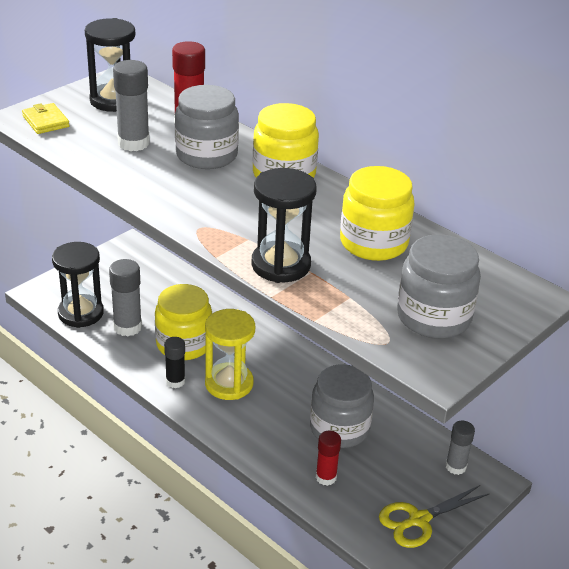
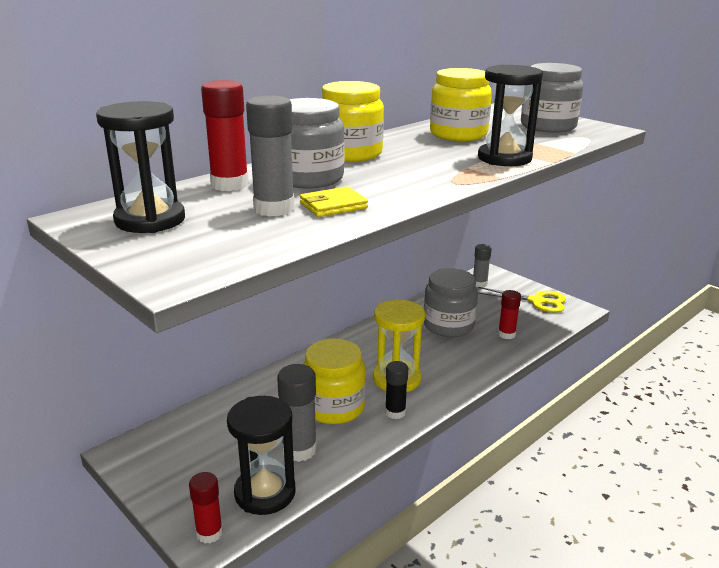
camera: 85 degrees left, 10 degrees down
(45, 121) = (194, 259): yellow wallet -> yellow wallet (333, 206)
(45, 292) = (209, 533): none -> red glue stick
(418, 520) = (536, 301): yellow scissors -> yellow scissors turned 45 degrees counterclockwise

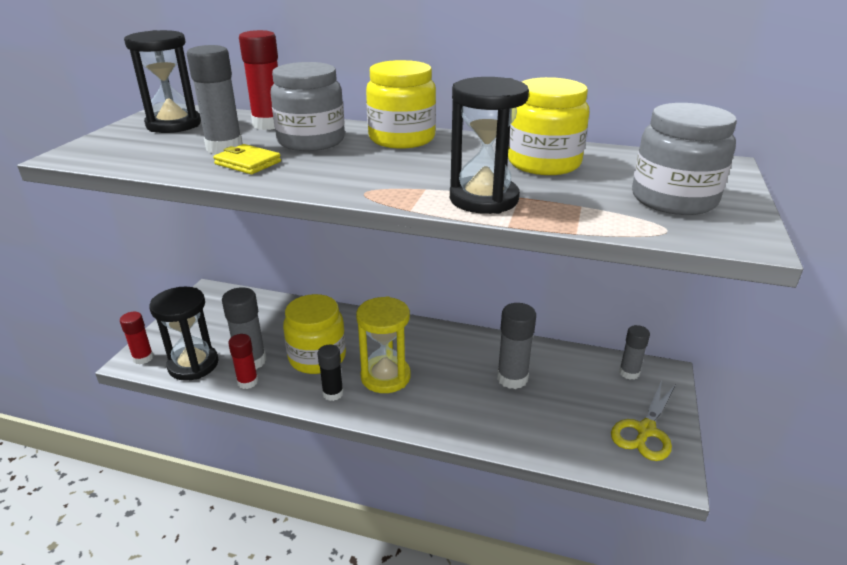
camera: 60 degrees right, 5 degrees up
(448, 325) = (512, 378): grey jar -> grey glue stick
(506, 334) = (538, 426): red glue stick -> red glue stick (247, 382)
(536, 301) = (645, 430): yellow scissors -> yellow scissors turned 45 degrees clockwise

